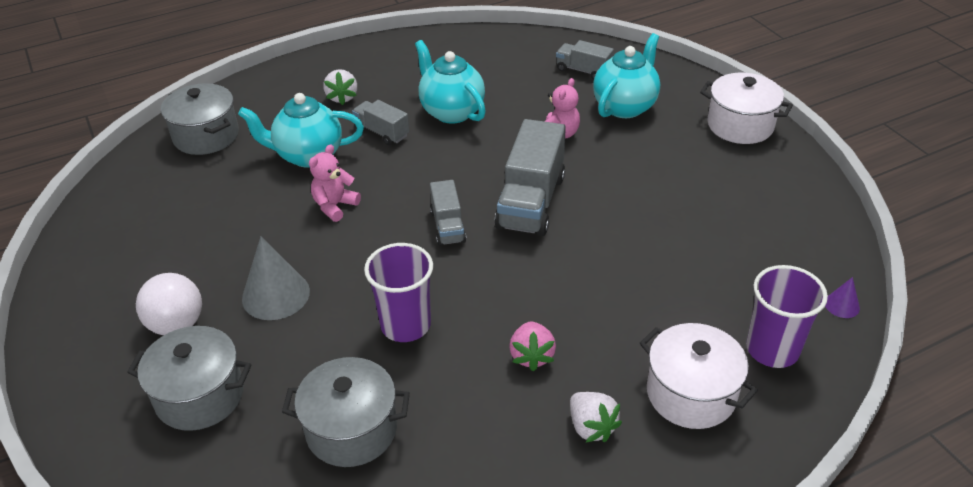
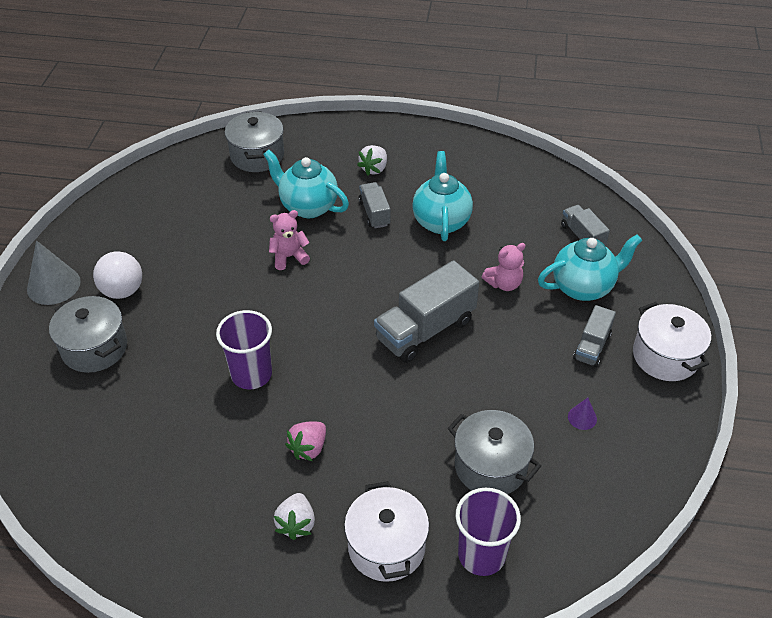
camera: 35 degrees right, 5 degrees up
(276, 295) = (194, 304): grey cone -> grey cone (53, 285)
(352, 429) = (155, 426): grey pot -> grey pot (490, 466)
(448, 226) = (348, 316): grey truck -> grey truck (592, 346)
(842, 305) = (576, 557): purple cone -> purple cone (582, 417)

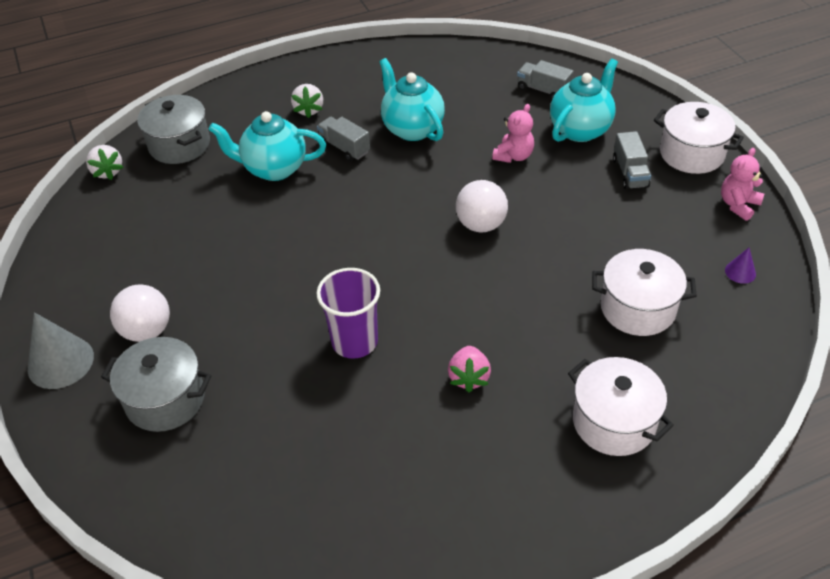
camera: 30 degrees left, 0 degrees up
(289, 257) = (296, 221): pink teddy bear -> pink teddy bear (738, 205)
(296, 524) = (518, 448): white strawberry -> white strawberry (108, 172)
(425, 329) = (481, 225): grey truck -> white ball
(481, 555) = (695, 383): purple cup -> none
(490, 466) = (637, 308): grey pot -> white pot
(582, 417) = (673, 232): purple cone -> purple cone (740, 272)

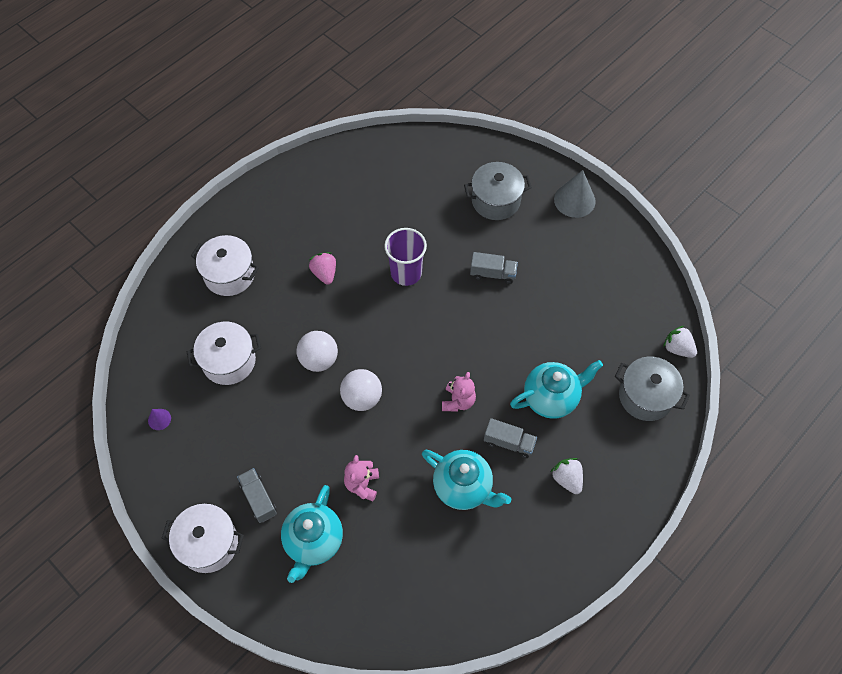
camera: 155 degrees right, 15 degrees up
(147, 331) = (540, 236): white ball -> white ball (319, 359)
(543, 90) = (364, 590): grey truck -> grey truck (492, 273)
(738, 205) = (164, 491): pink teddy bear -> pink teddy bear (458, 401)

